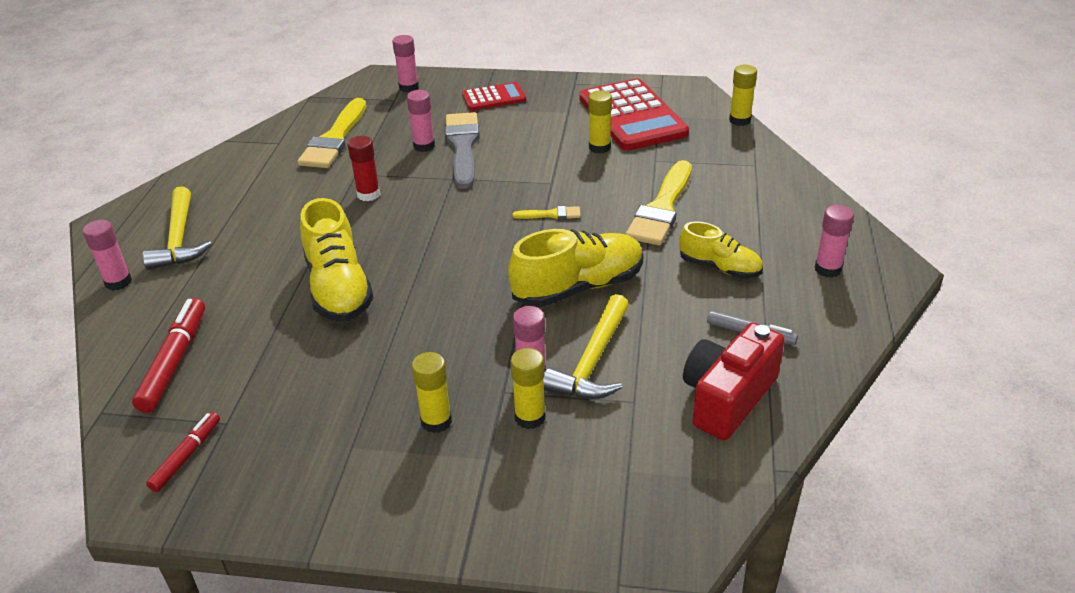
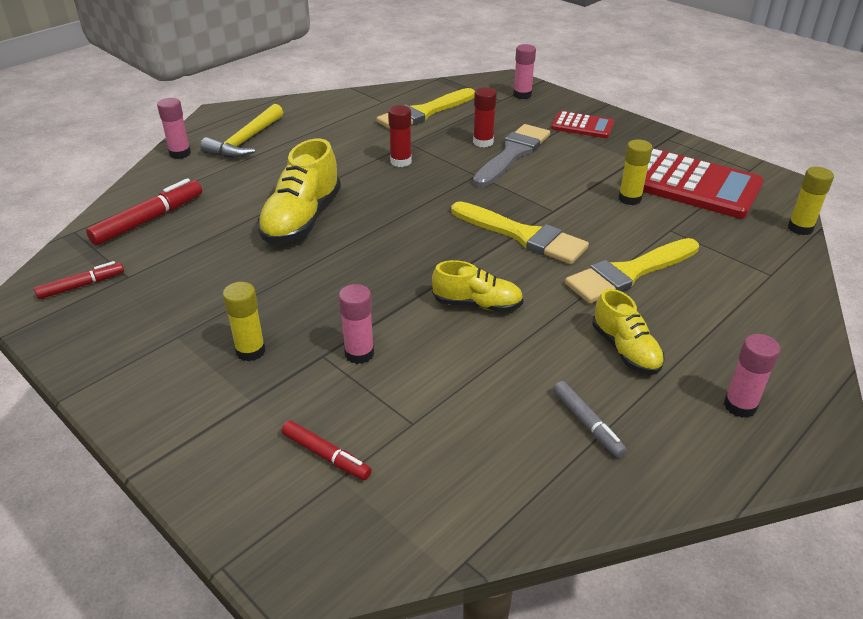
camera: 35 degrees right, 0 degrees up
(424, 146) = (483, 142): pink glue stick -> red glue stick
(530, 417) = (317, 387): yellow glue stick -> none
(551, 214) = (523, 236): yellow brush -> yellow brush, size x2.18
(578, 287) = (477, 304): yellow shoe -> yellow shoe, size x0.61
(593, 361) = (418, 371): yellow hammer -> none
(599, 462) = (326, 455): none -> red marker
(632, 116) = (691, 184): red calculator -> red calculator turned 75 degrees counterclockwise
(727, 398) = (497, 469): red camera -> none

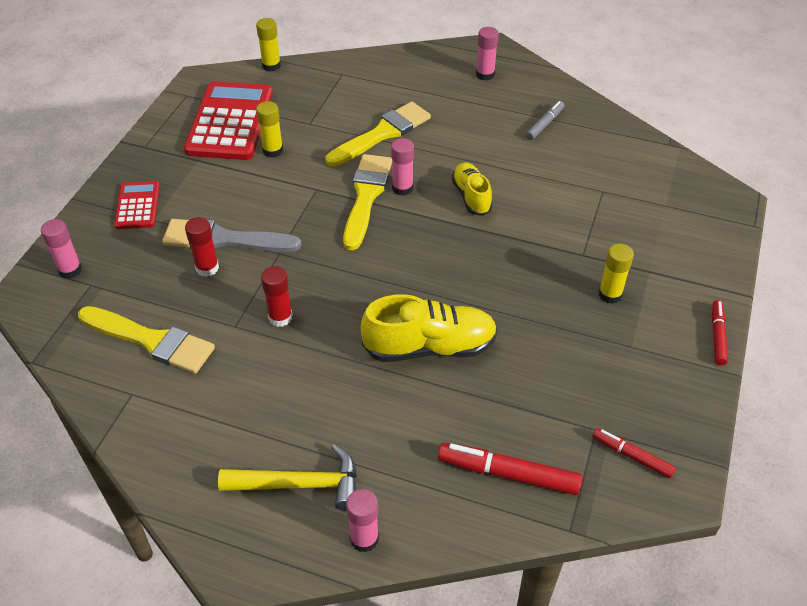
camera: 115 degrees left, 10 degrees up
(326, 455) = (657, 217): red marker -> red marker (717, 336)
(359, 353) = (566, 237): pink glue stick -> pink glue stick (402, 188)
(625, 350) = (469, 121): yellow shoe -> none
(628, 273) = (382, 134): yellow brush -> yellow brush turned 75 degrees counterclockwise

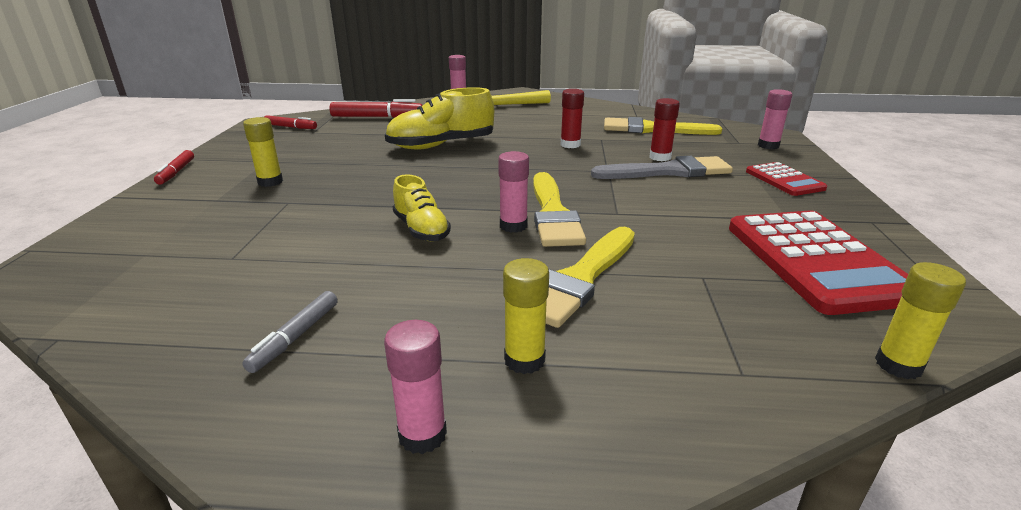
camera: 165 degrees right, 20 degrees down
(273, 151) = (712, 238): yellow glue stick -> yellow glue stick (524, 360)

